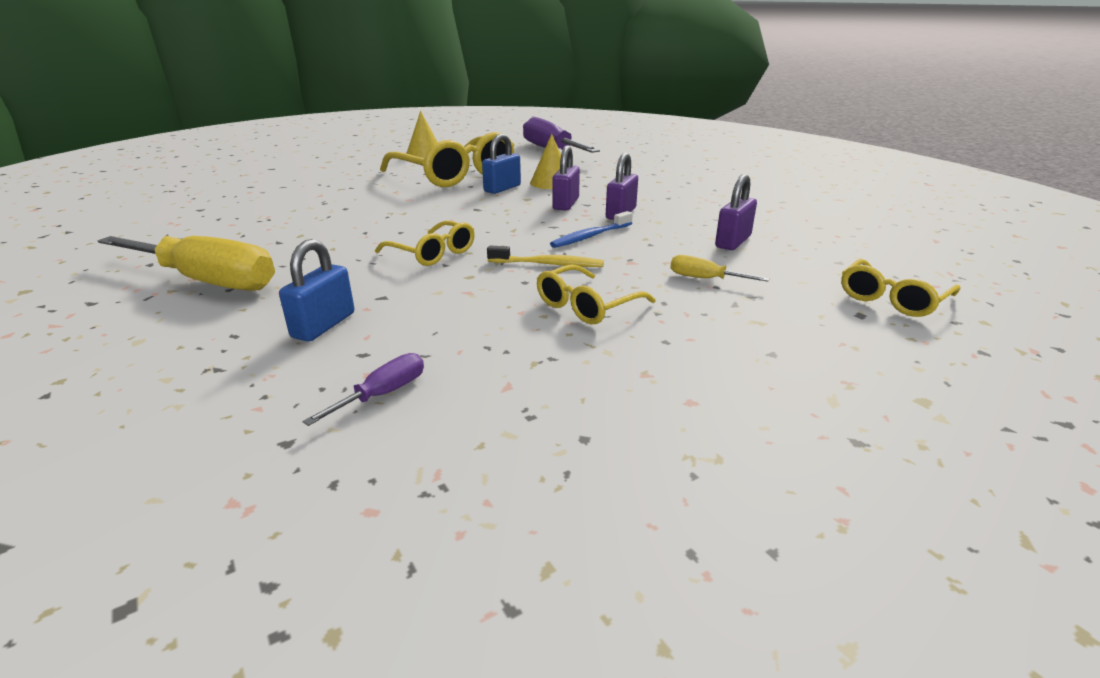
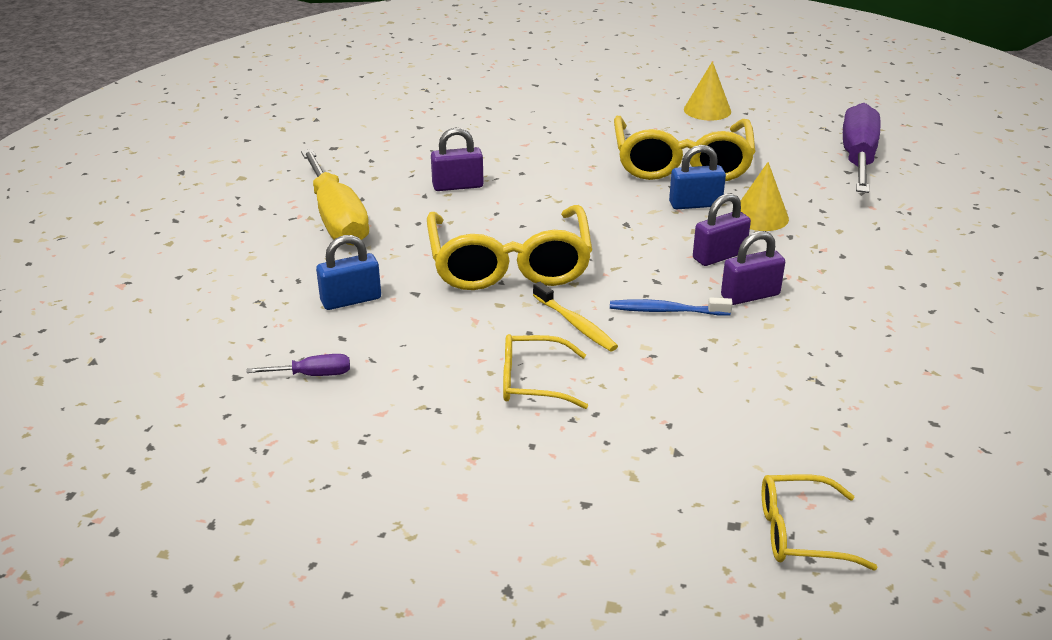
camera: 45 degrees right, 5 degrees up
(433, 253) = (509, 265): yellow glasses -> yellow glasses, size x1.95
(704, 279) = (674, 412): yellow screwdriver -> none
(733, 242) = (790, 389): purple padlock -> purple padlock (457, 186)

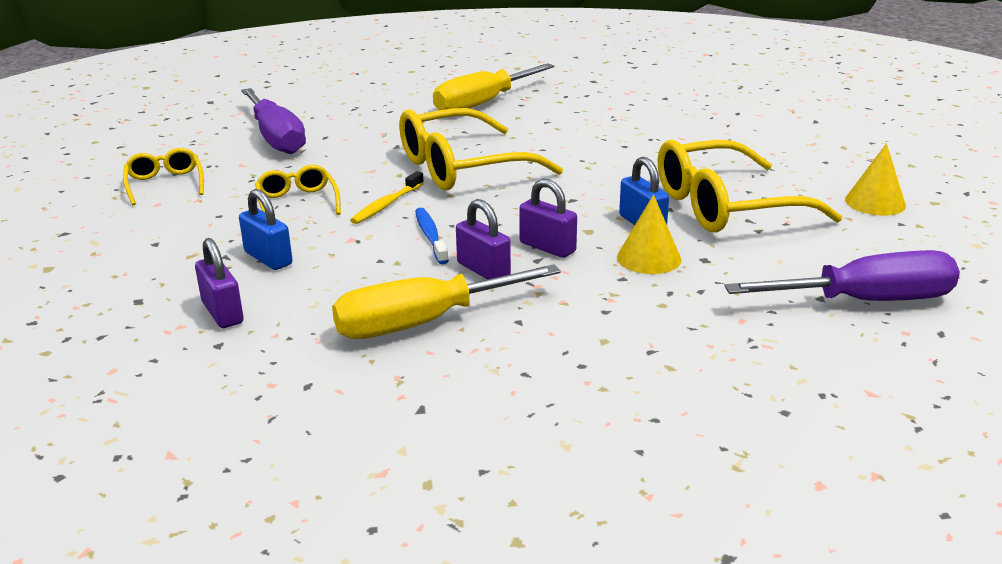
camera: 70 degrees right, 5 degrees down
(313, 375) = (276, 138): purple screwdriver -> purple screwdriver, size x2.29
(351, 300) = (373, 130): blue padlock -> blue padlock (268, 258)
(457, 186) = (574, 128): purple padlock -> purple padlock (222, 313)
(799, 533) = (130, 328): yellow glasses -> yellow glasses (165, 184)
(838, 344) = (422, 323): none -> yellow screwdriver

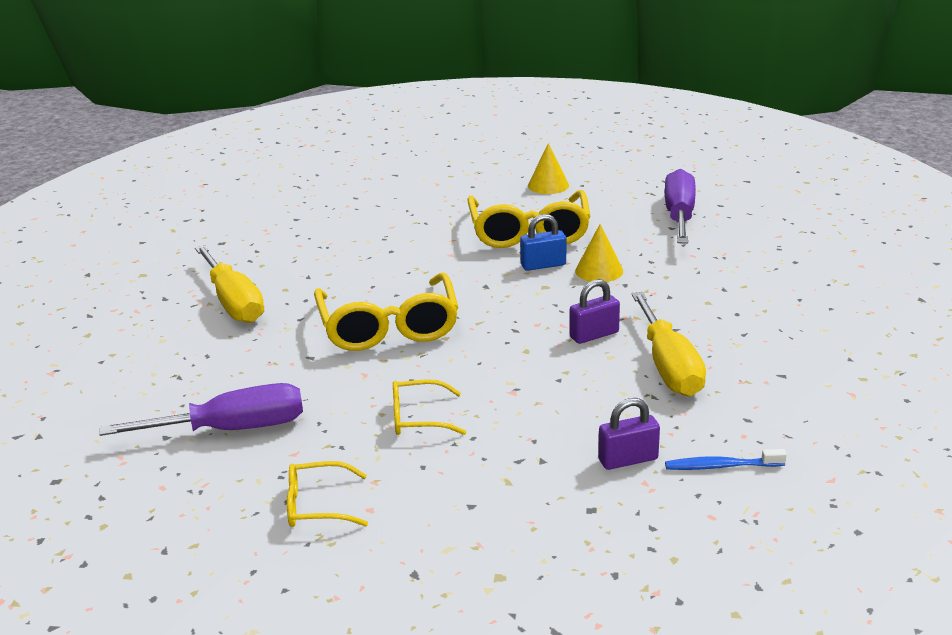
camera: 75 degrees left, 0 degrees up
(268, 258) = (533, 436): blue padlock -> none
(386, 205) = (450, 370): yellow toothbrush -> none
(430, 236) = (524, 353): blue toothbrush -> blue toothbrush (721, 466)
(547, 247) = (566, 305): purple padlock -> none

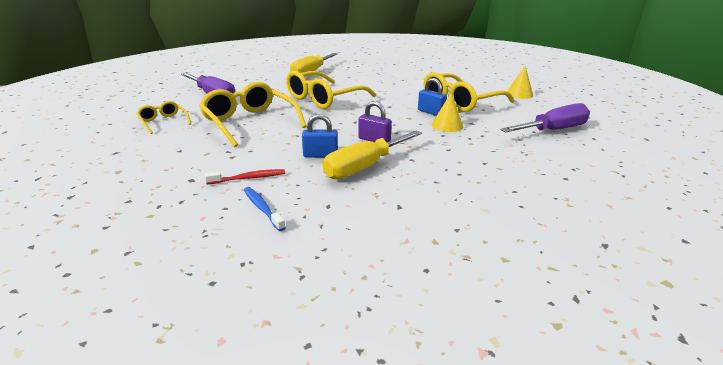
camera: 55 degrees right, 0 degrees up
(417, 418) = (249, 122): yellow glasses -> yellow glasses, size x1.95
(604, 387) = (320, 155): none -> blue padlock
(628, 460) = (249, 178): purple padlock -> red toothbrush

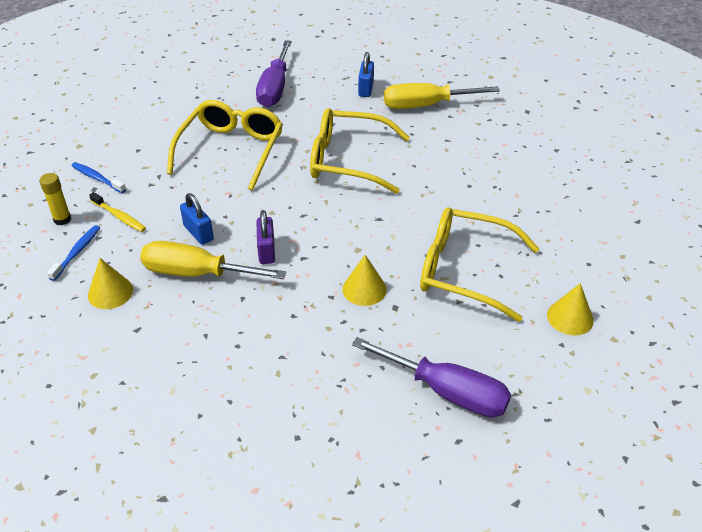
camera: 55 degrees right, 15 degrees up
(163, 122) = (184, 104): yellow glasses -> none
(180, 174) = (97, 178): none -> blue toothbrush
(204, 204) = (62, 219): none -> yellow glue stick
(249, 178) = (119, 216): red toothbrush -> yellow toothbrush
(338, 206) = (110, 292): none -> yellow cone
(431, 112) = (395, 259): blue padlock -> blue padlock (366, 89)

